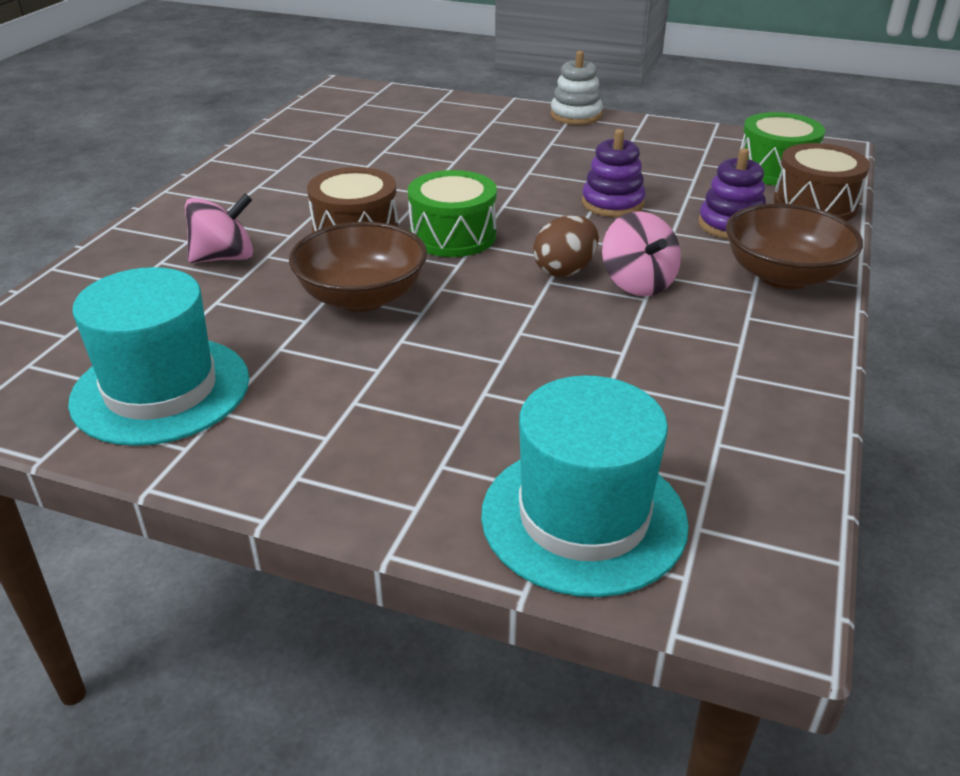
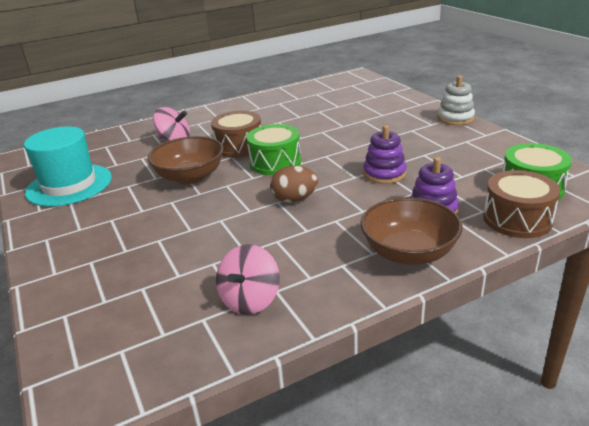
camera: 45 degrees right, 5 degrees down
(583, 518) = (92, 315): turquoise hat -> none
(637, 283) = (317, 221): pink spinning top -> pink spinning top (250, 300)

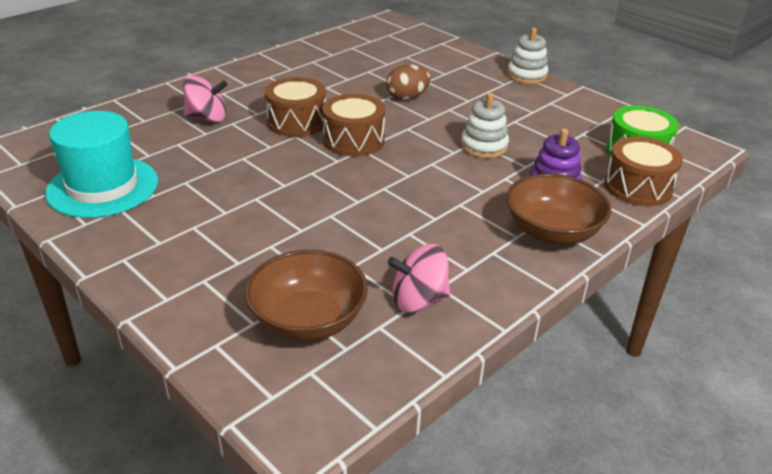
camera: 20 degrees left, 5 degrees up
(190, 177) = (259, 165): brown bowl -> brown bowl (308, 320)
(250, 300) = (418, 300): pink spinning top -> pink spinning top turned 75 degrees clockwise
(275, 162) = (353, 140): green drum -> brown drum
(294, 199) = (401, 183): brown egg -> brown egg (407, 97)
(384, 174) = (484, 146): purple stacking toy -> white stacking toy

